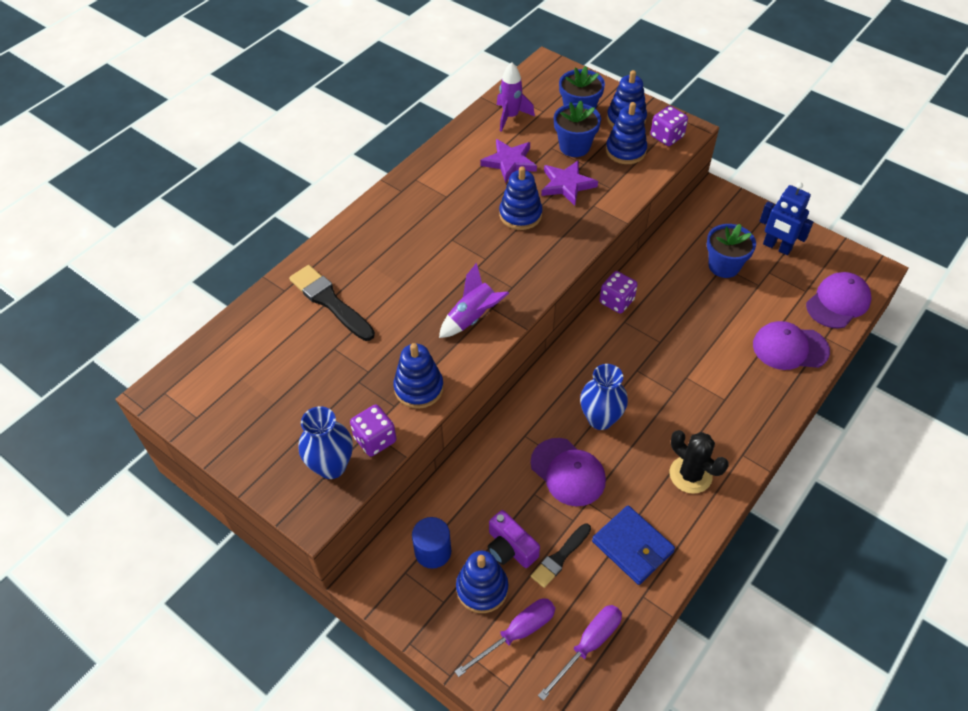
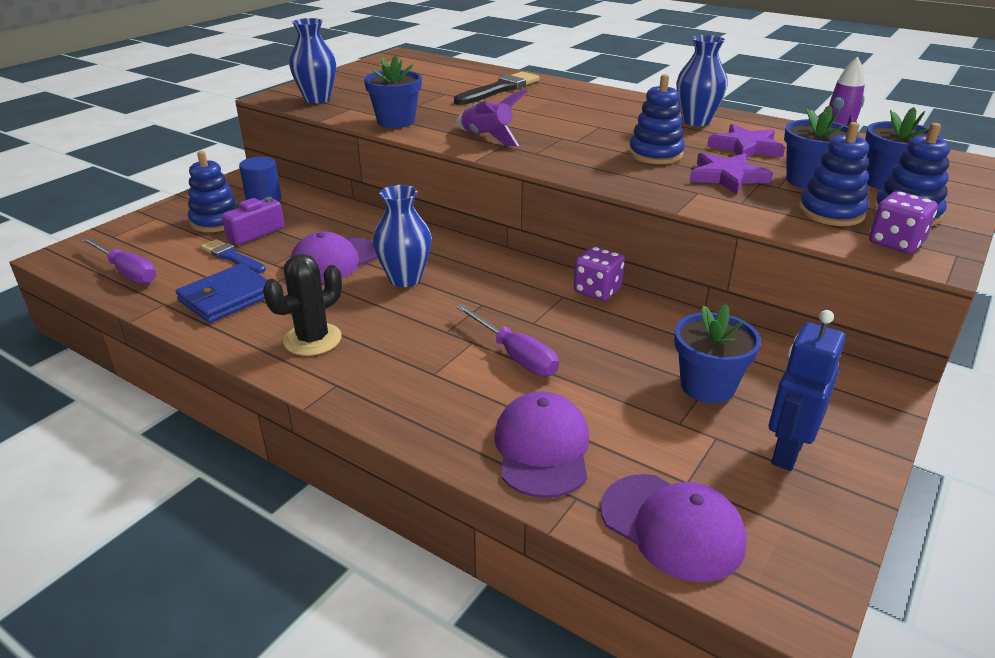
camera: 85 degrees right, 20 degrees down
(375, 439) = (340, 110): purple dice -> none
(419, 388) = (396, 121): blue stacking toy -> blue flower pot
(447, 177) = (696, 121): none -> blue vase
(517, 633) = (162, 238): purple screwdriver -> purple screwdriver (515, 355)
(560, 557) = (232, 257): black brush -> blue brush

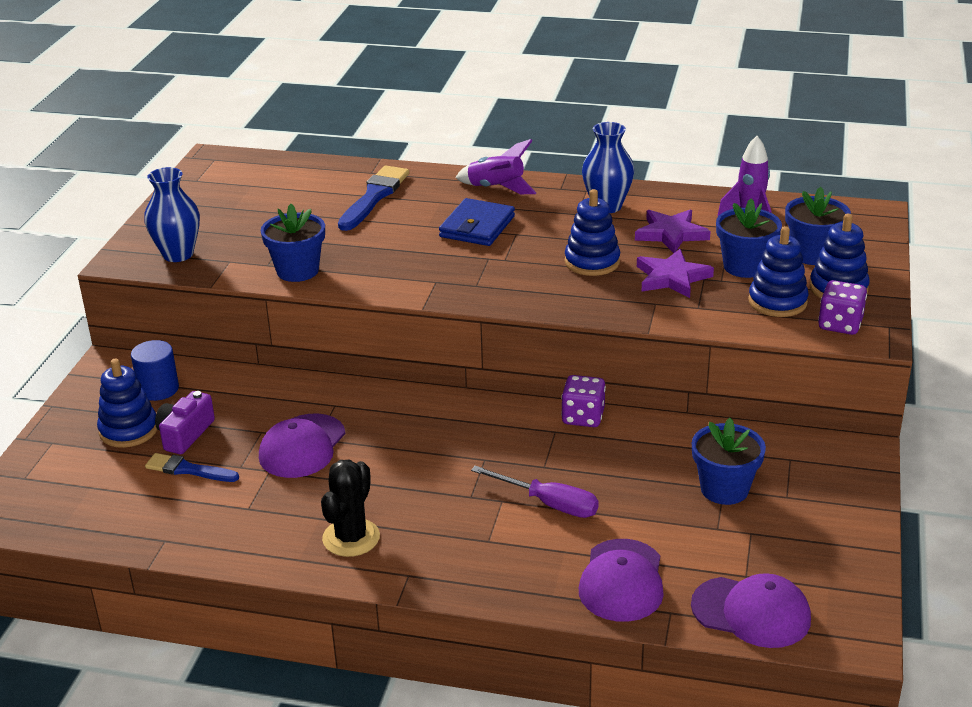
camera: 20 degrees left, 0 degrees up
(127, 272) = (89, 516): purple screwdriver -> none
(227, 298) = (226, 517): blue wallet -> blue wallet (477, 227)
(405, 279) = (391, 450): blue vase -> none
(487, 138) = (413, 274): purple rocket -> purple rocket (496, 188)
(499, 89) = (374, 197): black brush -> blue brush
(542, 448) = (622, 581): purple cap -> purple cap turned 150 degrees counterclockwise
(786, 452) = (808, 530): blue robot -> none

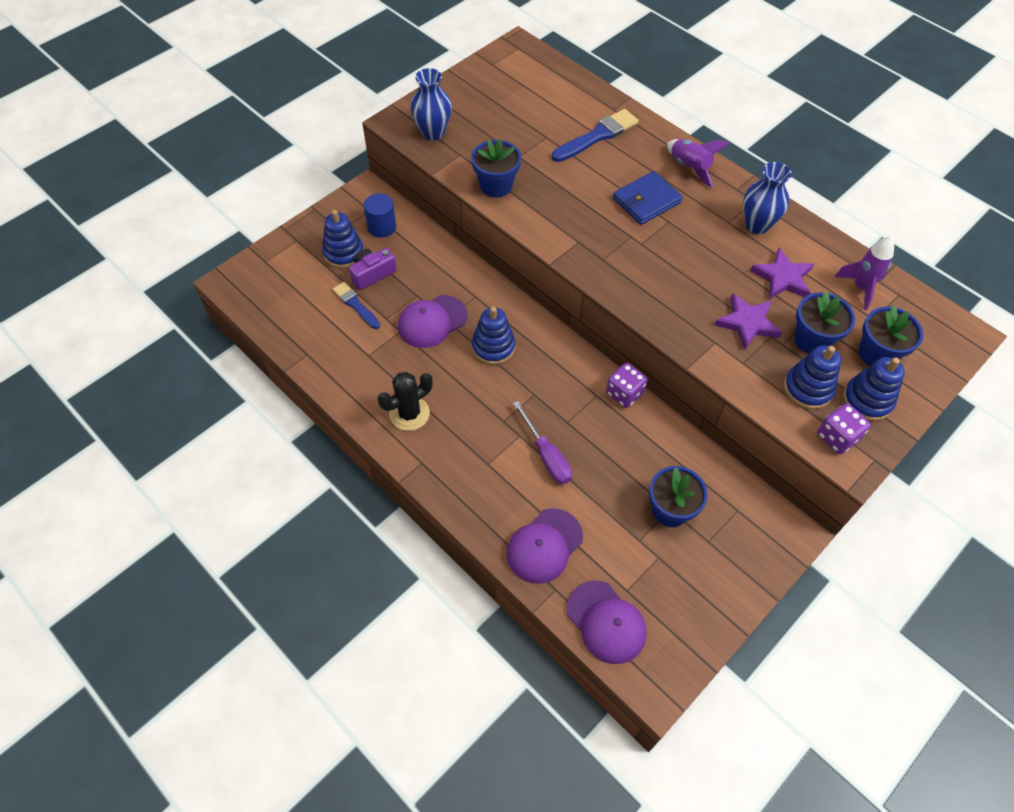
camera: 30 degrees right, 25 degrees up
(592, 262) = (701, 277): blue stacking toy -> blue stacking toy (493, 347)

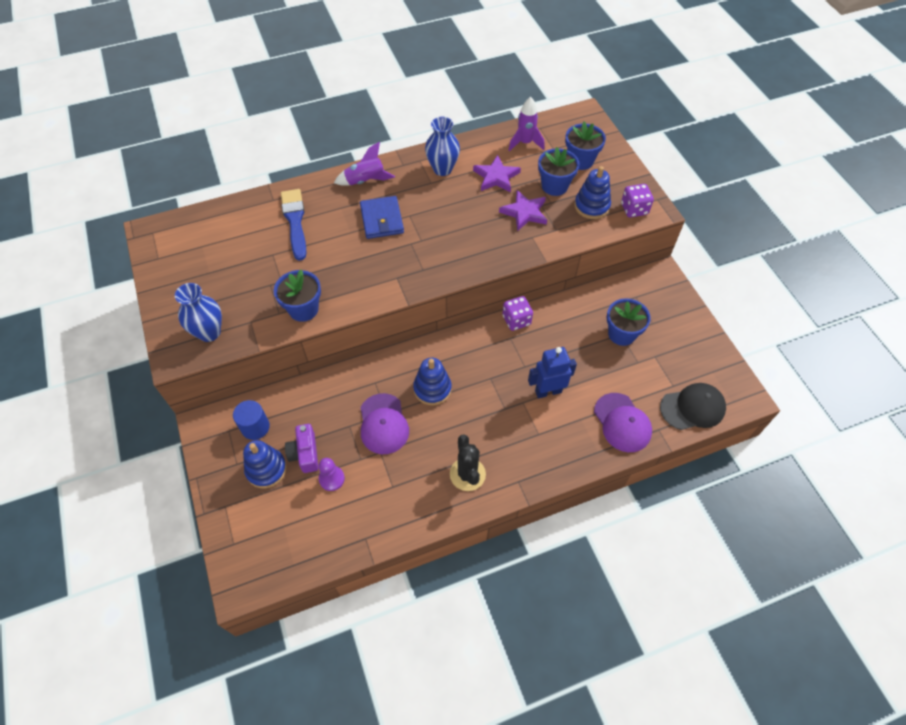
camera: 65 degrees left, 0 degrees up
(355, 304) = (331, 479): blue brush -> purple pawn
(546, 455) = (548, 391): purple screwdriver -> blue robot
(606, 622) = (692, 408): purple cap -> black cap
(867, 400) = (613, 182): blue stacking toy -> none

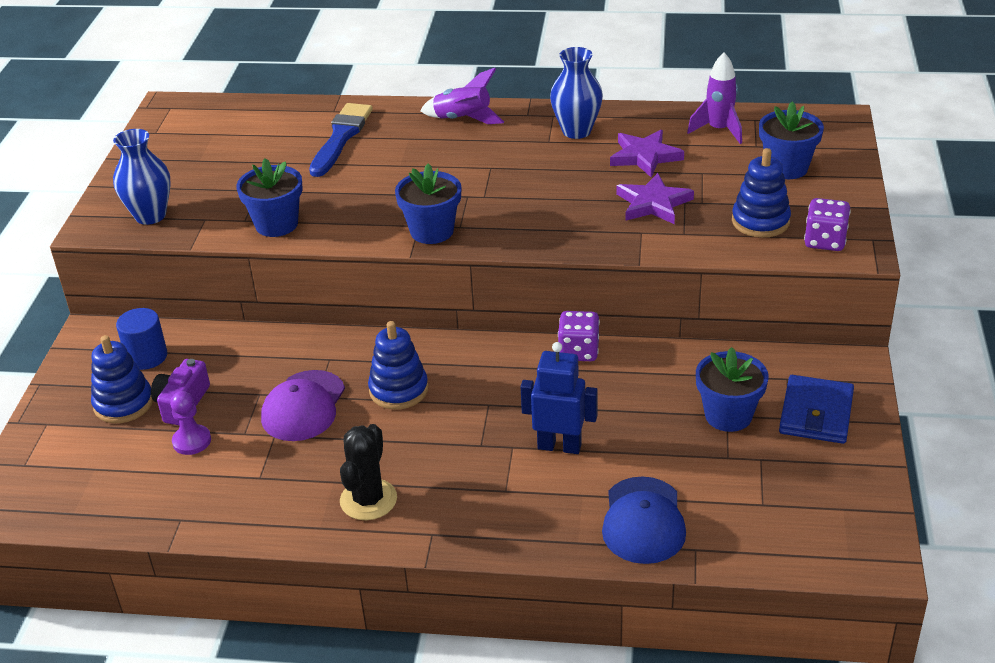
camera: 30 degrees right, 20 degrees down
(382, 219) = (450, 163): blue wallet -> blue wallet (816, 413)
(554, 186) = (722, 186): blue flower pot -> blue flower pot (432, 231)
(622, 422) = (643, 521): purple cap -> blue cap
(692, 408) = (773, 542): black cap -> none

